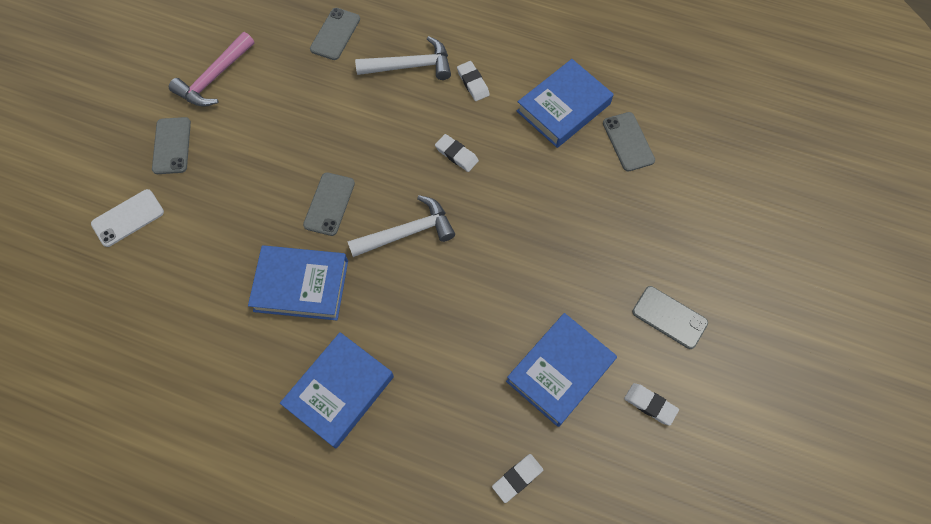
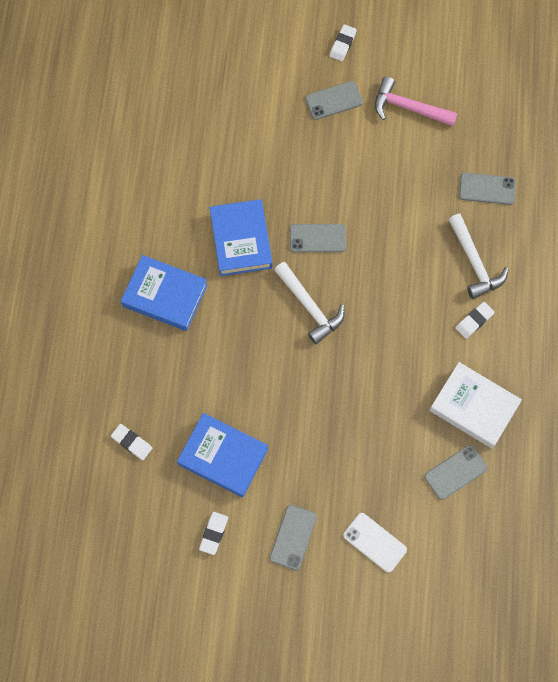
camera: 75 degrees right, 5 degrees up
(128, 218) = (261, 94): white phone -> white phone (374, 542)
(456, 154) = (395, 326): white eraser -> white eraser (342, 44)
(563, 107) = (474, 407): blue book -> white book

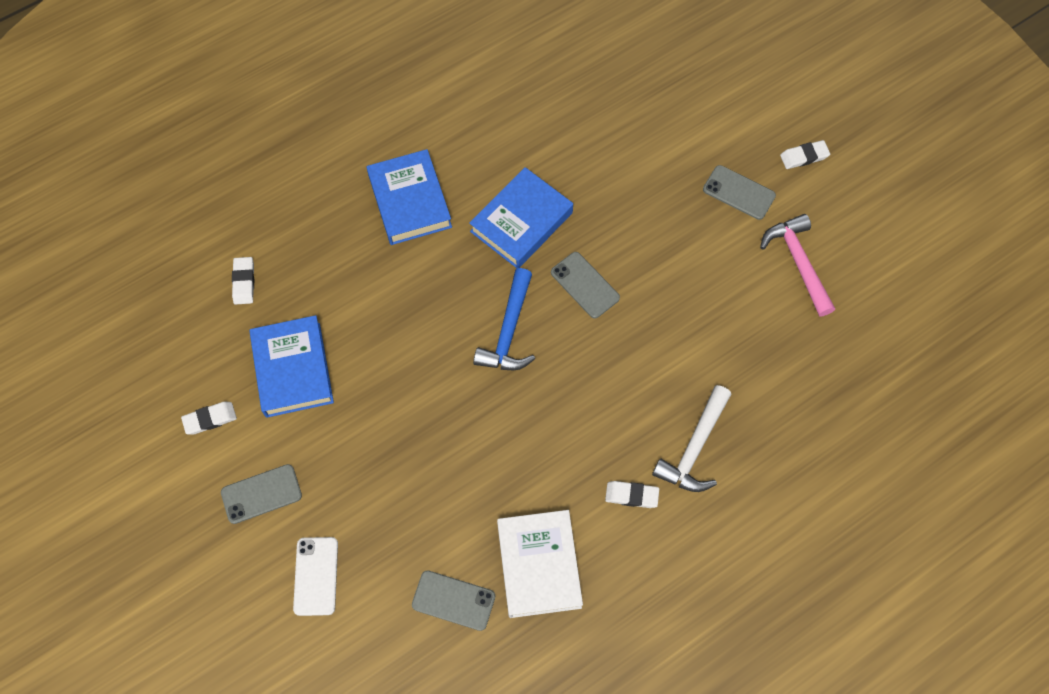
camera: 50 degrees right, 5 degrees down
(309, 307) = (508, 331): white hammer -> blue hammer
(487, 189) = (785, 400): grey phone -> none

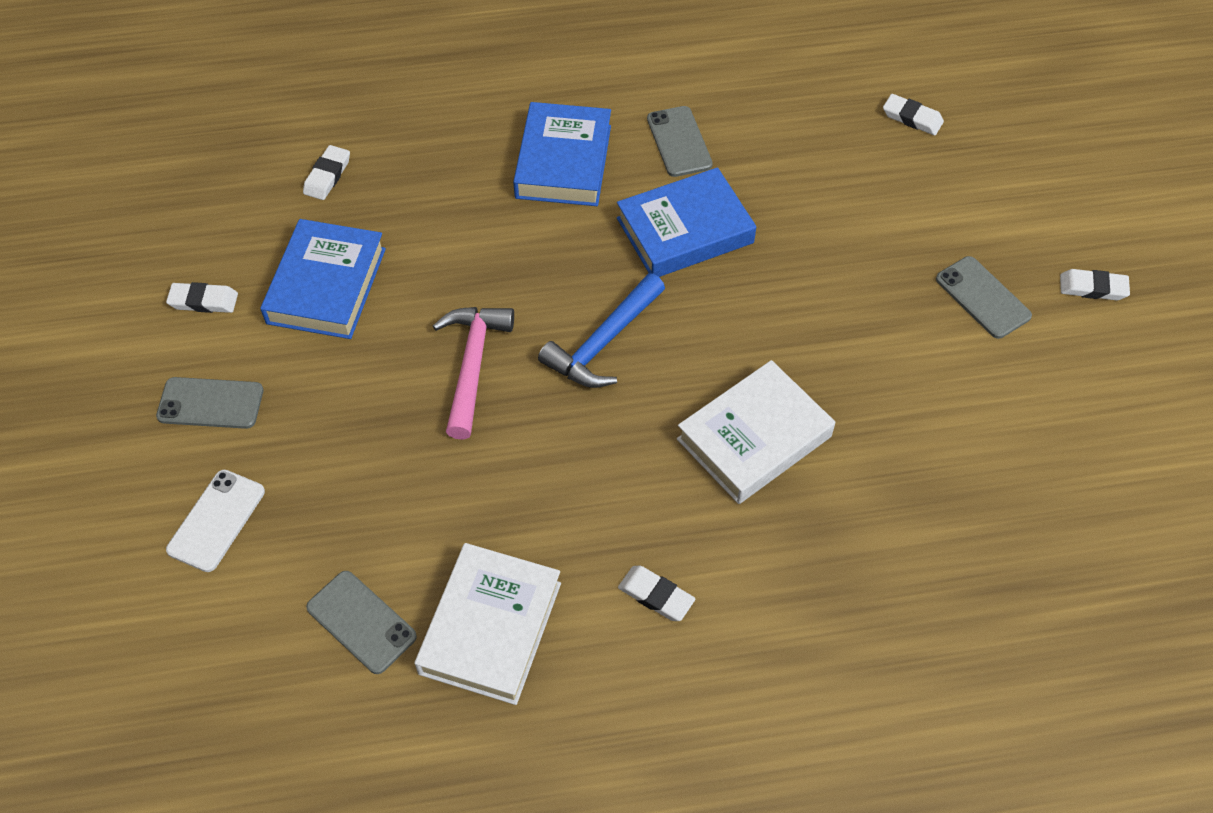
camera: 25 degrees right, 10 degrees down
(584, 285) = (726, 328): grey phone -> grey phone (679, 142)
(633, 70) = (912, 118): none -> white eraser
(640, 358) = (754, 438): none -> white book
(694, 448) = (770, 573): white hammer -> none
(798, 262) = (1025, 407): pink hammer -> pink hammer (473, 365)

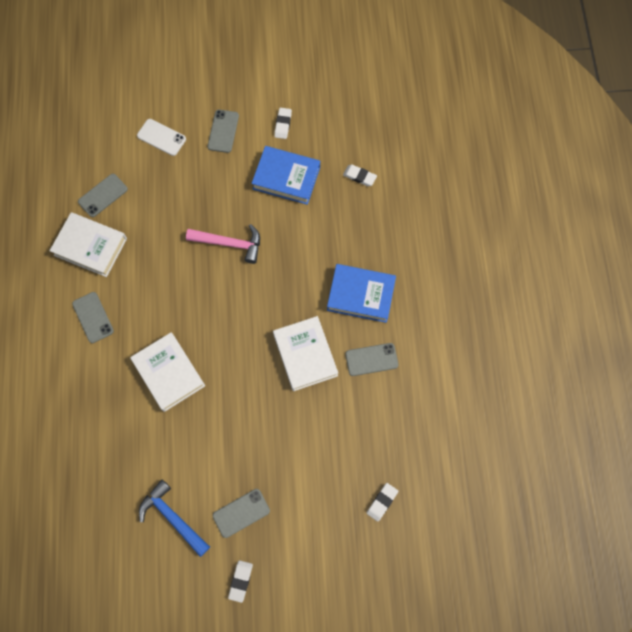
camera: 95 degrees right, 15 degrees up
(603, 343) = (235, 306): blue hammer -> blue hammer (173, 517)
(656, 595) = (93, 317): white eraser -> grey phone
(685, 230) = (305, 355): blue book -> white book

